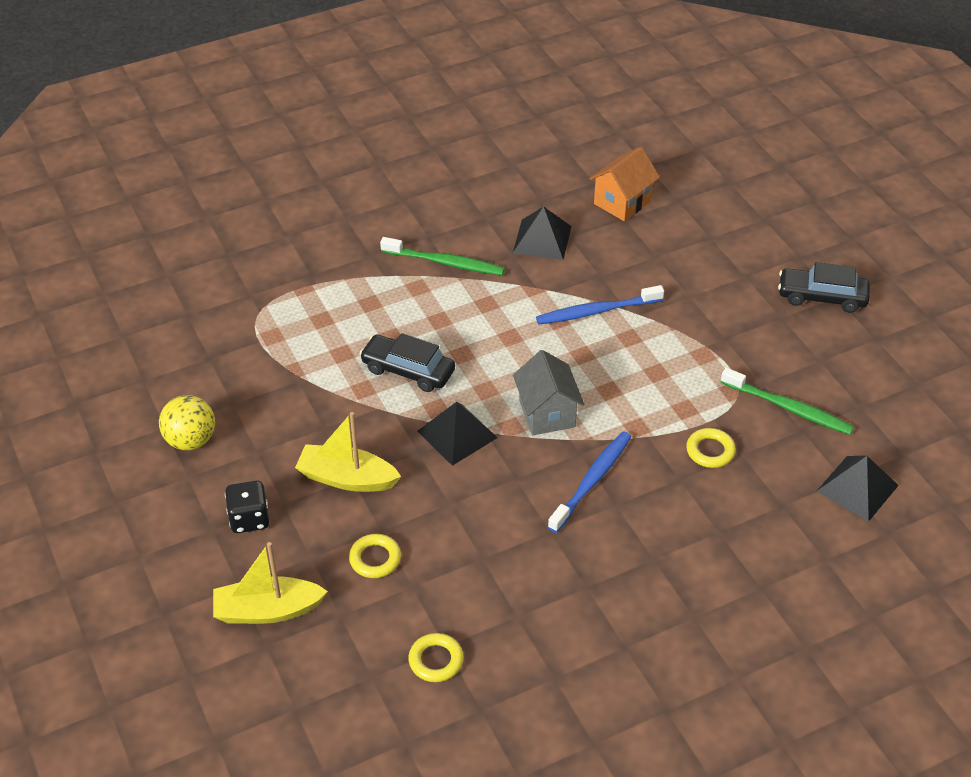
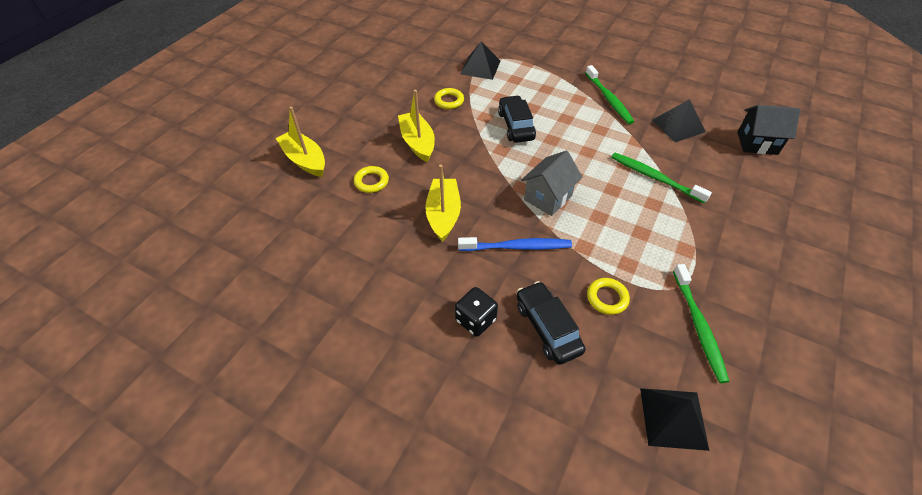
camera: 55 degrees right, 5 degrees up
(191, 440) = (392, 80): yellow ball -> none
(249, 519) = (359, 123): black dice -> black dice (475, 320)
(436, 660) = (318, 245): yellow ring -> yellow ring (449, 101)
(457, 434) = (491, 168): black pyramid -> black pyramid (480, 67)
(491, 518) = (443, 214): none -> yellow boat
(596, 311) = (654, 177): blue toothbrush -> green toothbrush
(622, 202) = (757, 143): orange house -> black house
(822, 297) = (828, 291): black car -> black car (547, 327)

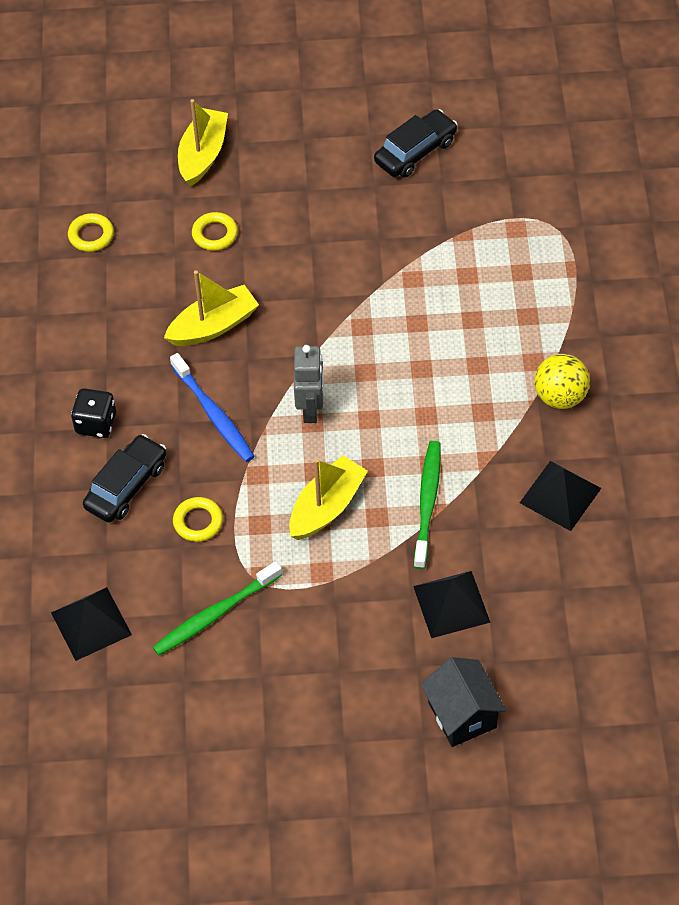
camera: 60 degrees right, 5 degrees up
(417, 142) = (311, 238): yellow boat -> yellow boat (327, 507)
(449, 101) = (415, 226): yellow ring -> yellow ring (91, 235)
(480, 67) = (518, 220): black pyramid -> black pyramid (451, 604)
(516, 126) = (419, 319): black car -> black car (415, 151)
(548, 197) = (311, 409): grey house -> grey robot
(609, 99) = (560, 396): green toothbrush -> yellow ball
(757, 143) = (590, 597): black house -> black house (462, 715)

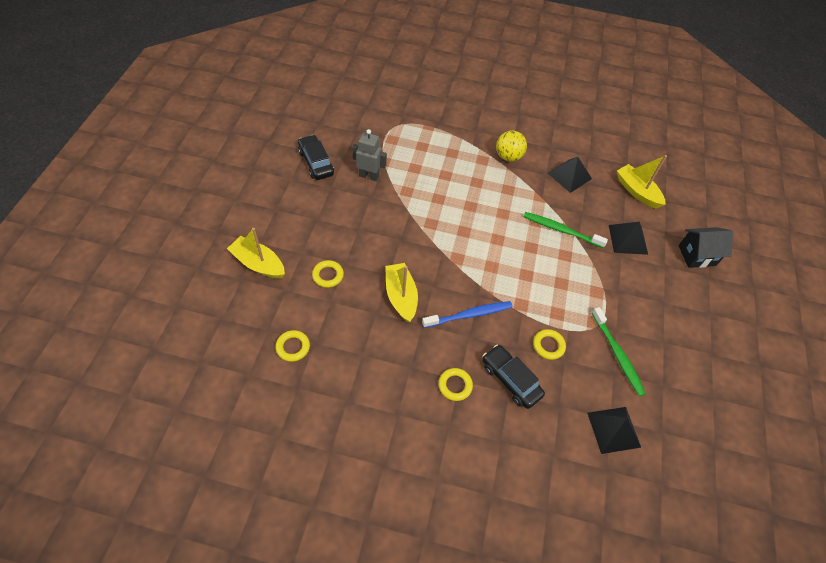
camera: 80 degrees left, 0 degrees up
(96, 423) = (455, 385): black dice -> yellow ring
(311, 409) = (482, 264): grey robot -> grey robot (369, 176)
(327, 507) = (553, 276): yellow boat -> yellow boat (637, 191)

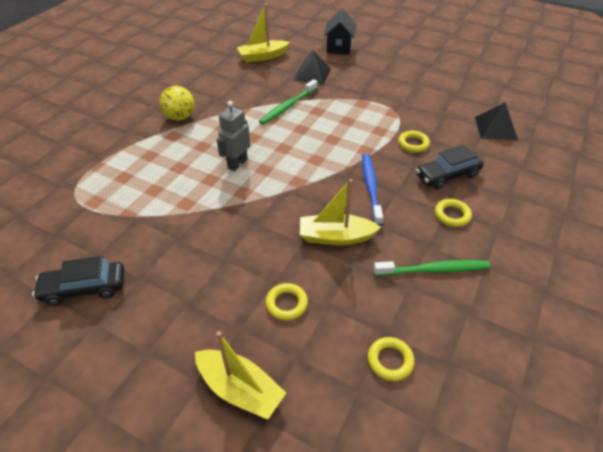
camera: 70 degrees left, 10 degrees down
(258, 264) = (240, 389): yellow boat -> yellow boat turned 105 degrees counterclockwise
(369, 176) = (142, 234): grey robot -> grey robot (237, 163)
(569, 175) = (226, 86): black pyramid -> none
(618, 355) = (426, 108): green toothbrush -> green toothbrush (434, 270)

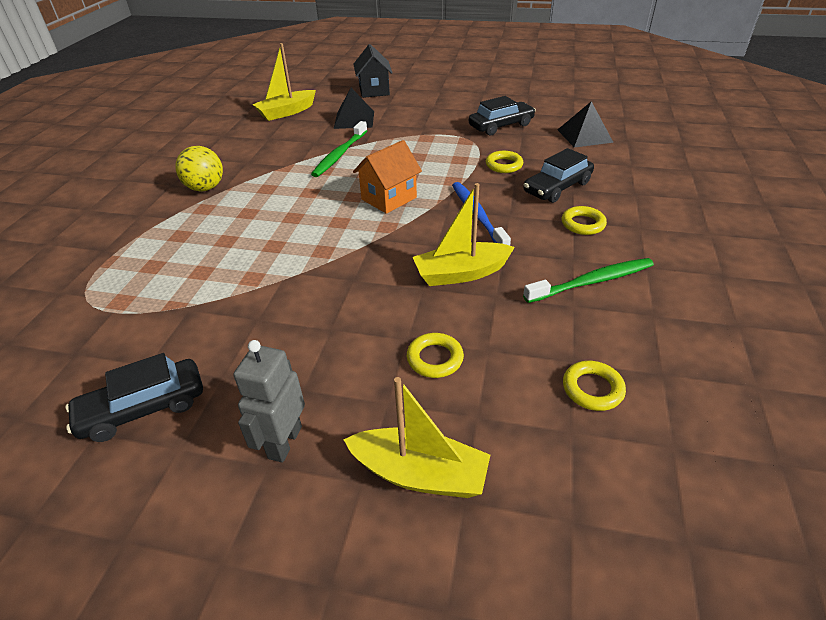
camera: 15 degrees left, 5 degrees down
(237, 163) = (302, 222): grey robot -> grey robot (284, 442)
(309, 156) = (389, 198): none -> orange house
(428, 104) = (501, 126): none -> black car

